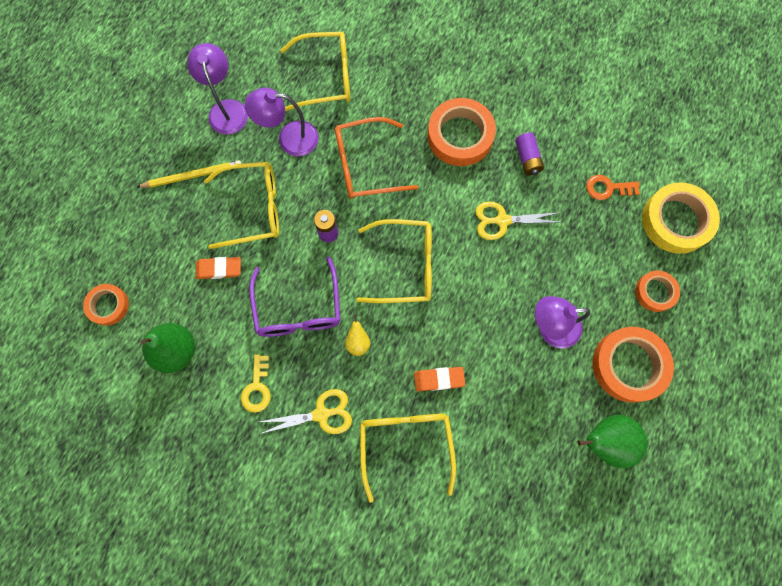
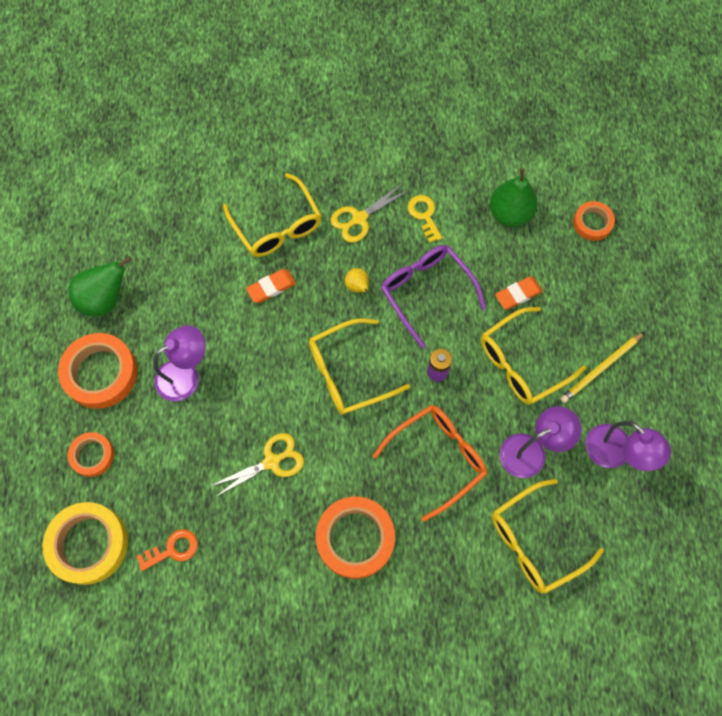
camera: 155 degrees right, 5 degrees down
(527, 159) = (271, 544): purple battery -> none

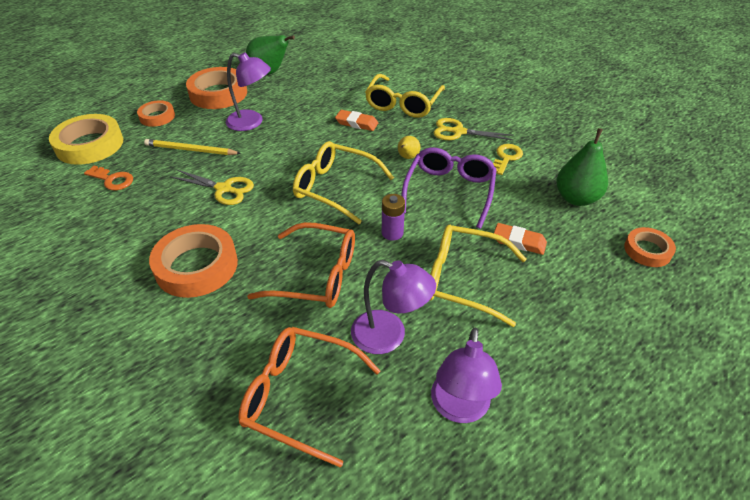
camera: 50 degrees right, 25 degrees down
(534, 542) = (299, 396): yellow glasses -> orange glasses
(601, 368) = (530, 340): yellow pencil -> yellow pencil (191, 150)

